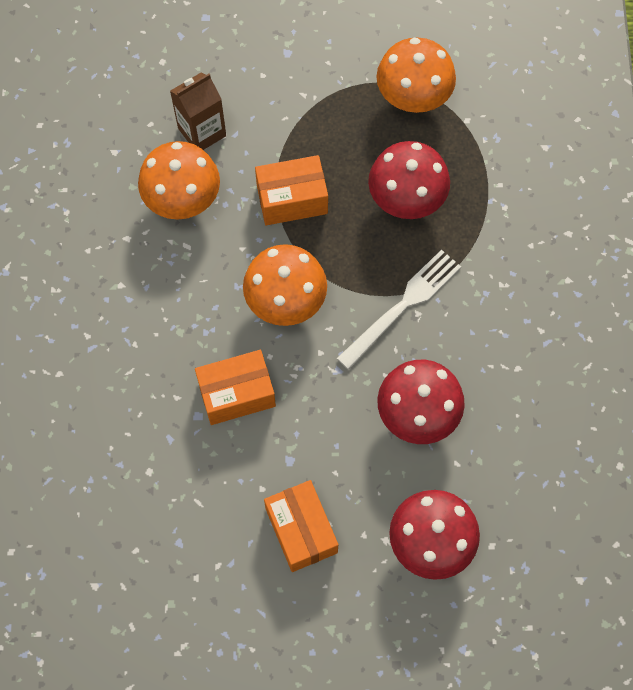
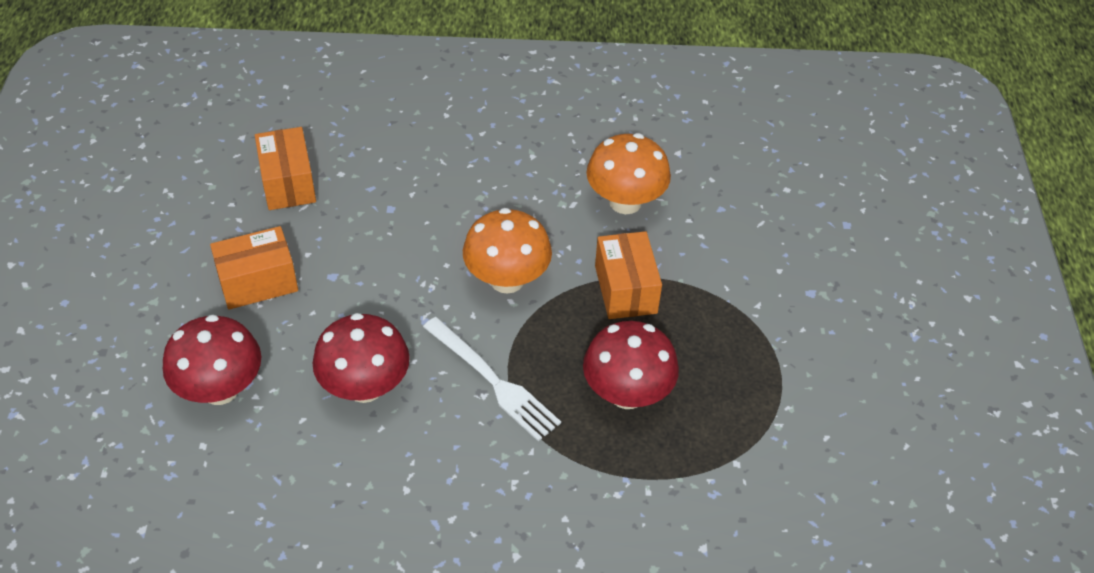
camera: 90 degrees right, 20 degrees down
(202, 132) = (704, 218): brown carton -> none
(237, 394) = (409, 237): orange box -> orange box (288, 183)
(413, 97) = (764, 409): orange mushroom -> none

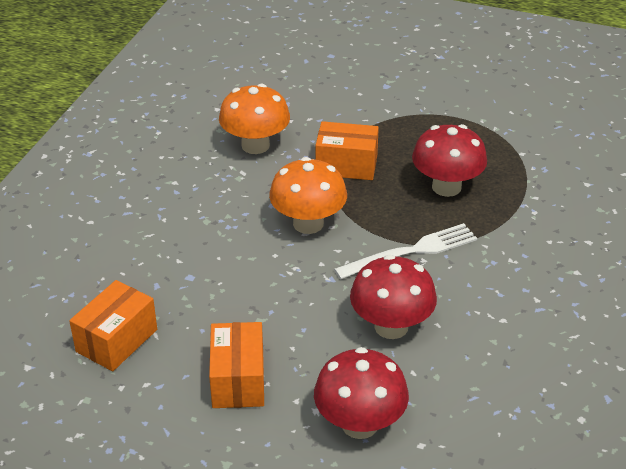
camera: 70 degrees left, 10 degrees down
(288, 183) = (116, 340): orange box -> orange box turned 60 degrees counterclockwise

